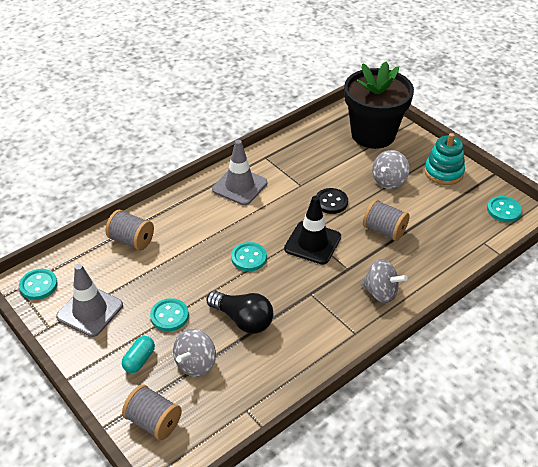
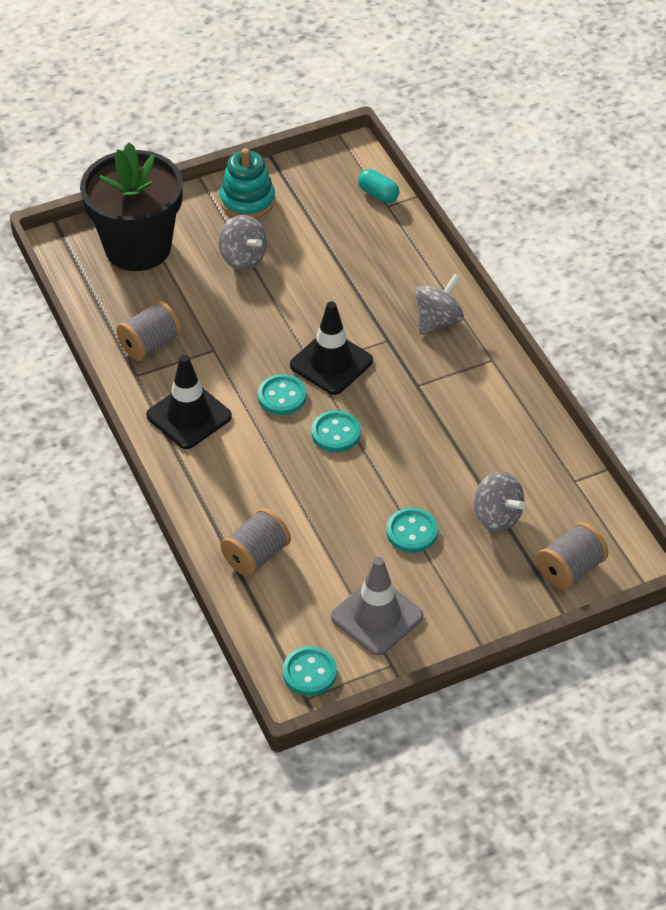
camera: 75 degrees left, 5 degrees up
(139, 360) = (475, 572): turquoise capsule -> turquoise capsule (378, 194)
(239, 186) = (189, 416): grey traffic cone -> black traffic cone
(243, 320) = (441, 459): black light bulb -> none
(331, 202) = (261, 326): black button -> none
(384, 230) = (334, 288): grey spool -> grey spool (150, 345)
(503, 210) = (340, 170): turquoise button -> turquoise button (282, 396)

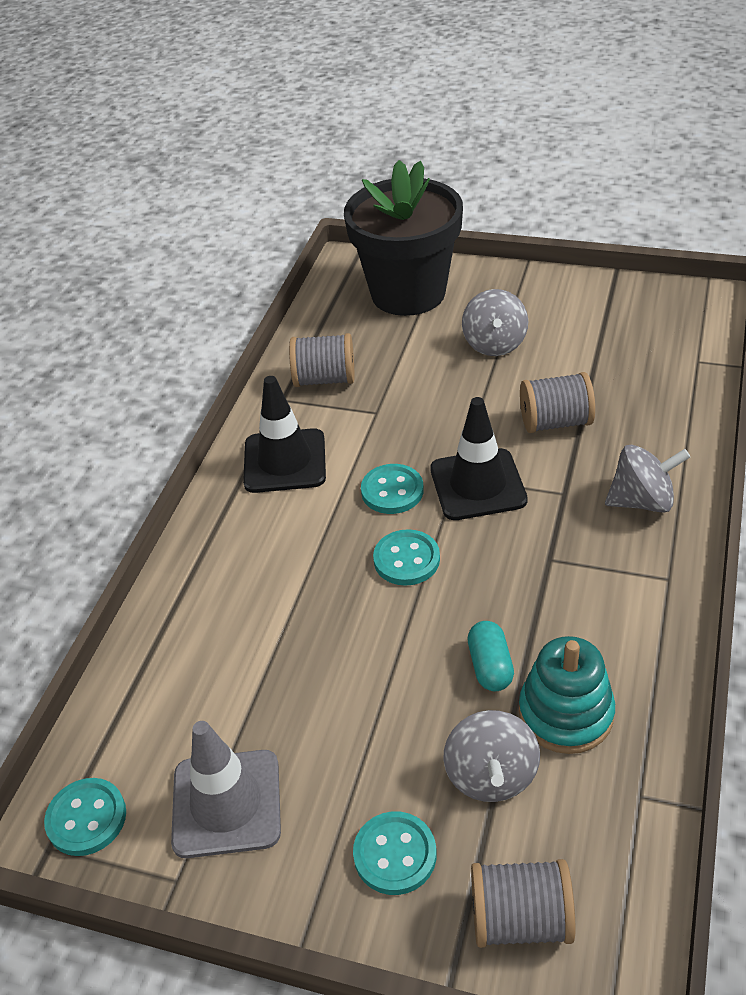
camera: 45 degrees right, 5 degrees down
(247, 201) = (553, 297): turquoise stacking toy -> turquoise stacking toy (565, 713)
(256, 555) = (187, 641): grey spool -> grey spool (555, 422)
(378, 194) = (697, 346): turquoise capsule -> turquoise capsule (490, 666)
(412, 532) = (372, 725): turquoise button -> turquoise button (395, 854)

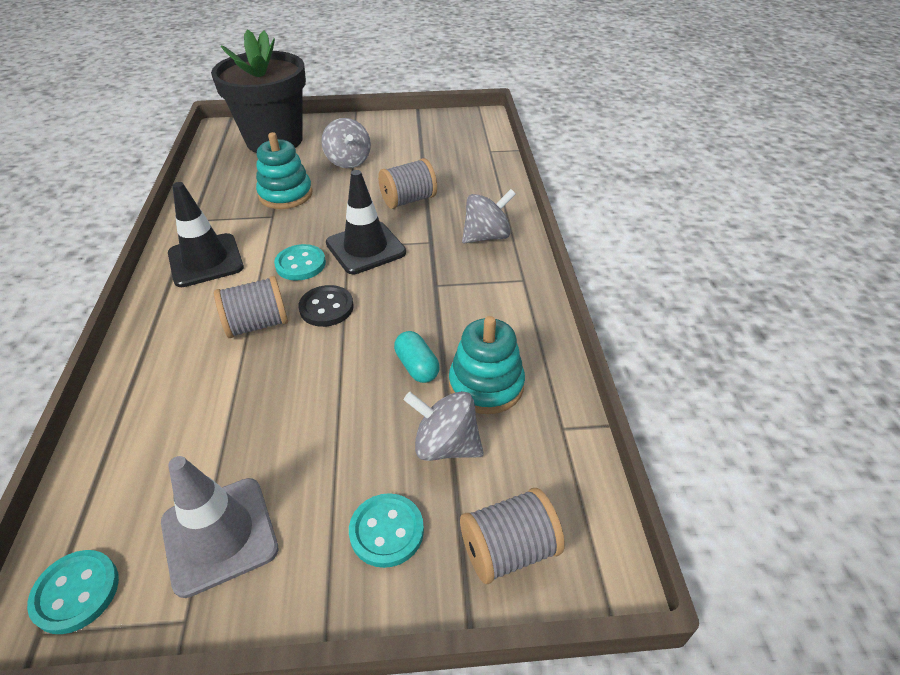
camera: 25 degrees left, 0 degrees up
(324, 379) = (224, 201): grey spool -> grey spool (257, 324)
(400, 383) = (285, 194): none -> turquoise stacking toy
(406, 559) = (326, 308): turquoise button -> black button
(491, 775) = (445, 445): grey spinning top -> grey spinning top turned 135 degrees clockwise

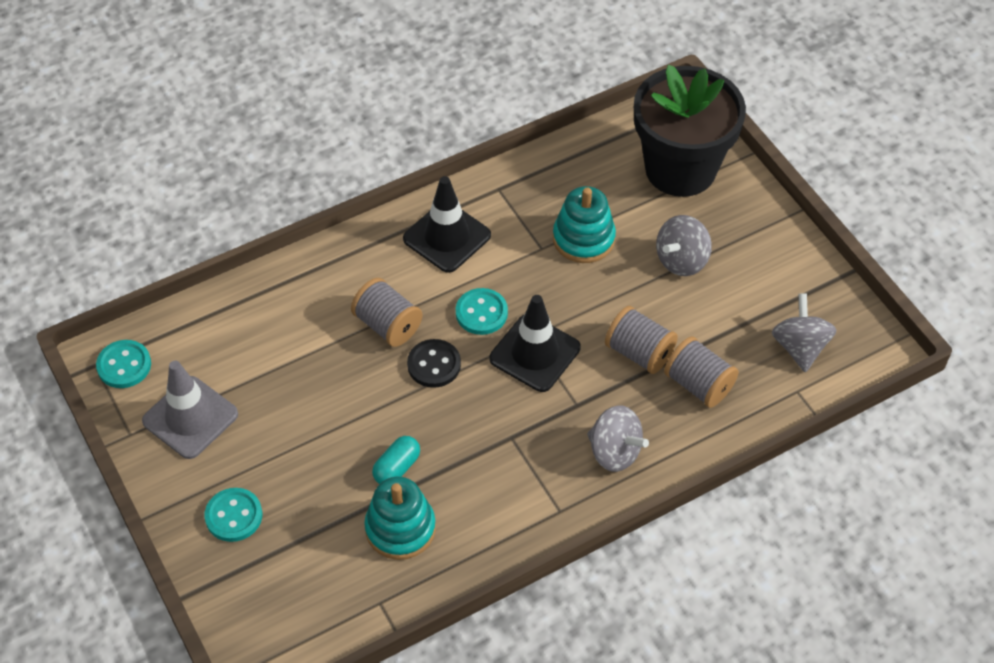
camera: 65 degrees right, 10 degrees up
(445, 445) = (323, 523): grey spinning top -> grey spinning top (799, 347)
(508, 550) = (251, 599): grey spool -> grey spool (698, 384)

